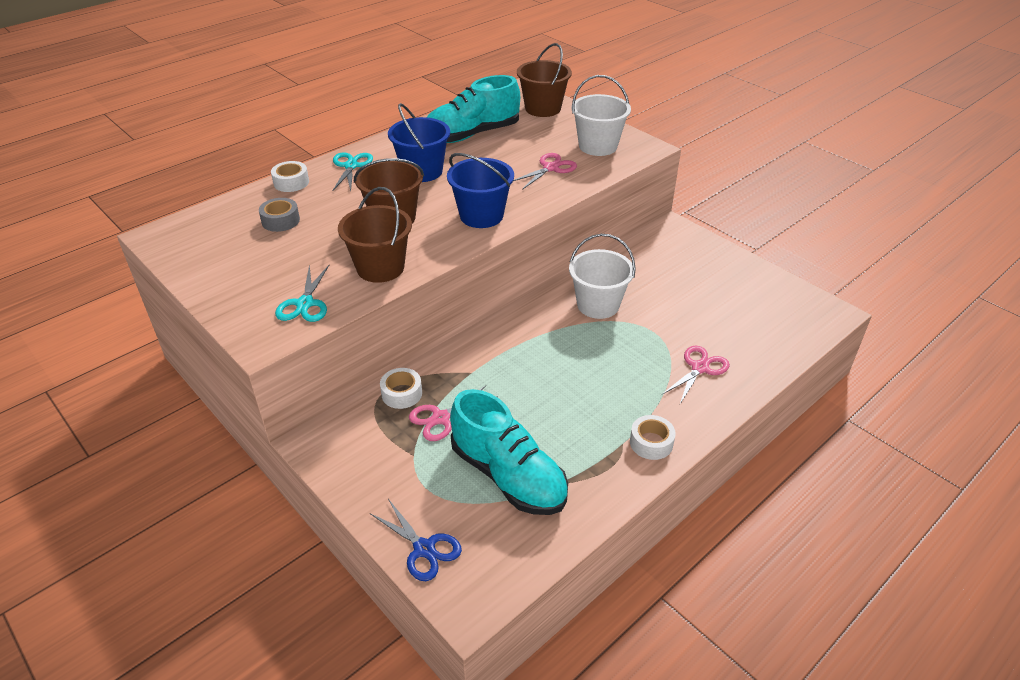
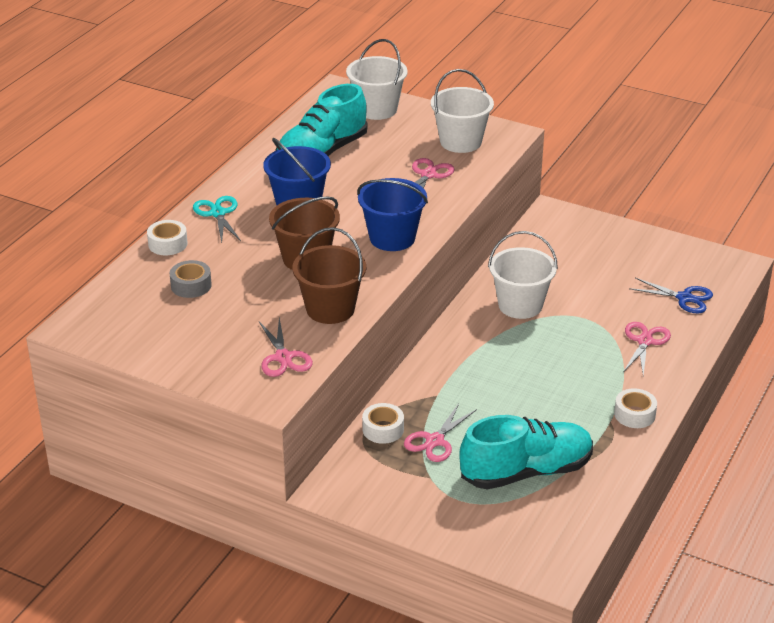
camera: 20 degrees left, 5 degrees down
(305, 304) = (283, 357): turquoise scissors -> pink scissors
(424, 549) = (489, 545): blue scissors -> blue scissors (684, 298)
(508, 475) = (526, 471): turquoise shoe -> turquoise shoe turned 45 degrees counterclockwise
(543, 108) = (377, 109): brown bucket -> white bucket

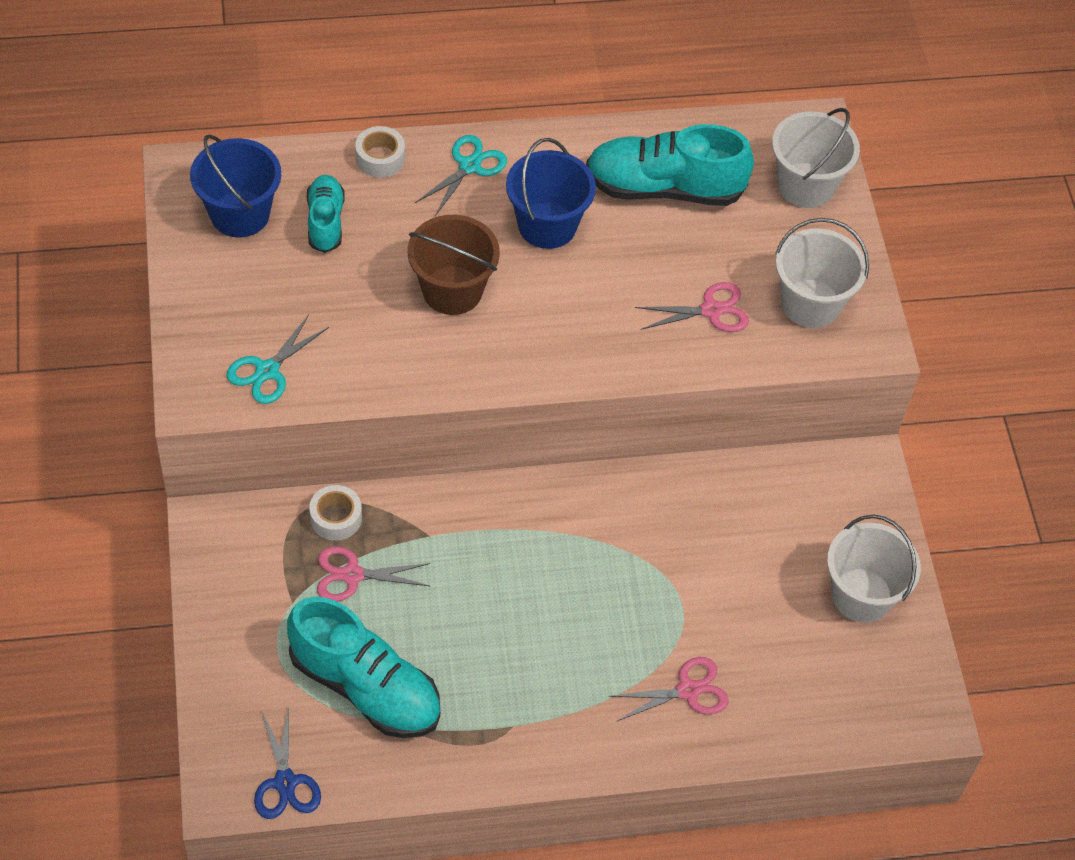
camera: 50 degrees right, 20 degrees up
(191, 285) = (325, 221): grey tape -> turquoise shoe
(283, 357) = (267, 371): pink scissors -> turquoise scissors
(330, 309) = (380, 363): brown bucket -> none
(392, 238) = (555, 346): blue bucket -> blue bucket (240, 214)
(520, 305) = (653, 530): white bucket -> white bucket (861, 595)
(634, 414) = (542, 745): white tape -> none
(684, 298) = (810, 692): blue scissors -> blue scissors (285, 782)

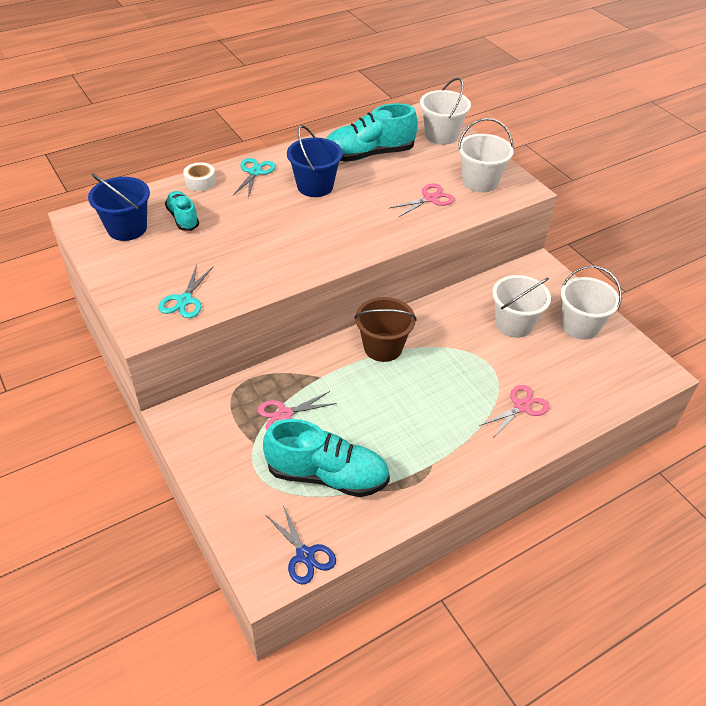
camera: 20 degrees left, 10 degrees down
(336, 518) = (257, 386): white tape -> none
(452, 290) = (278, 229): brown bucket -> brown bucket (383, 347)
(761, 554) = (514, 324): none -> white bucket

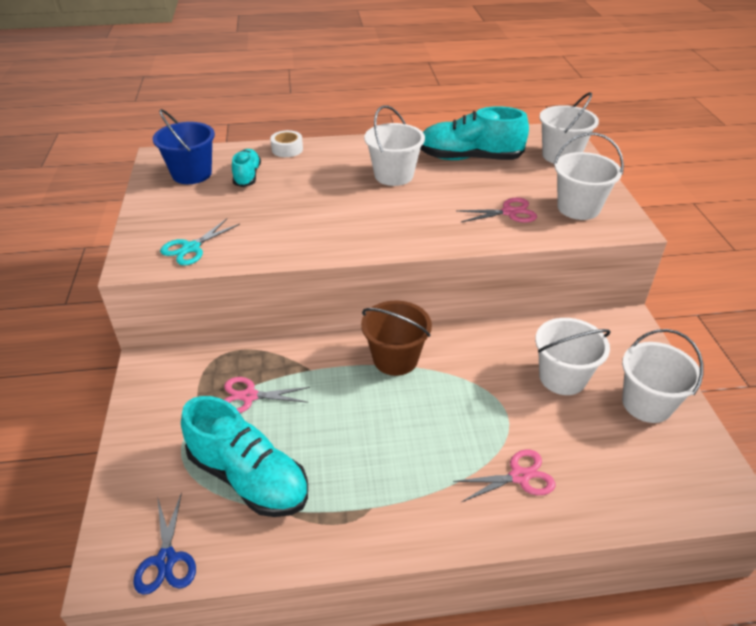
camera: 25 degrees right, 5 degrees down
(255, 172) = (344, 151): turquoise scissors -> none
(315, 186) = (393, 175): blue bucket -> white bucket

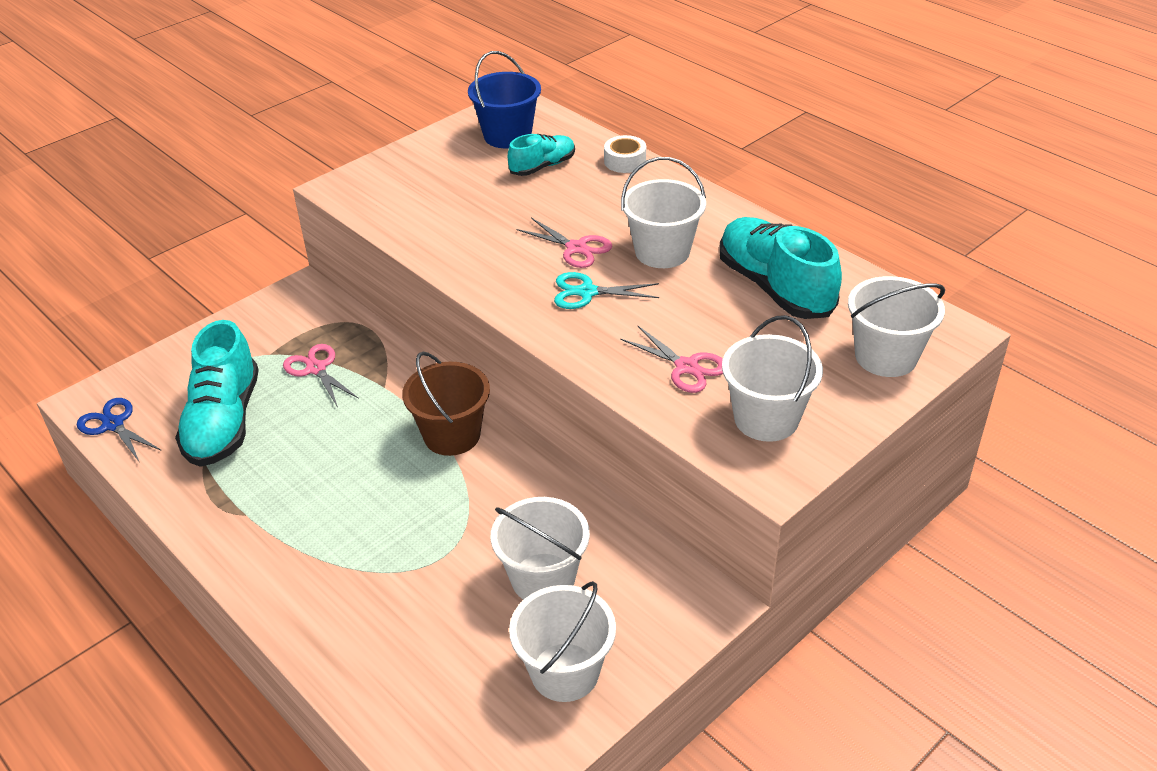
camera: 55 degrees right, 0 degrees up
(166, 559) = (113, 424): blue scissors -> blue scissors turned 90 degrees clockwise
(191, 248) = (390, 202): turquoise scissors -> turquoise scissors (587, 292)
(519, 476) = (360, 602): pink scissors -> pink scissors (576, 248)

